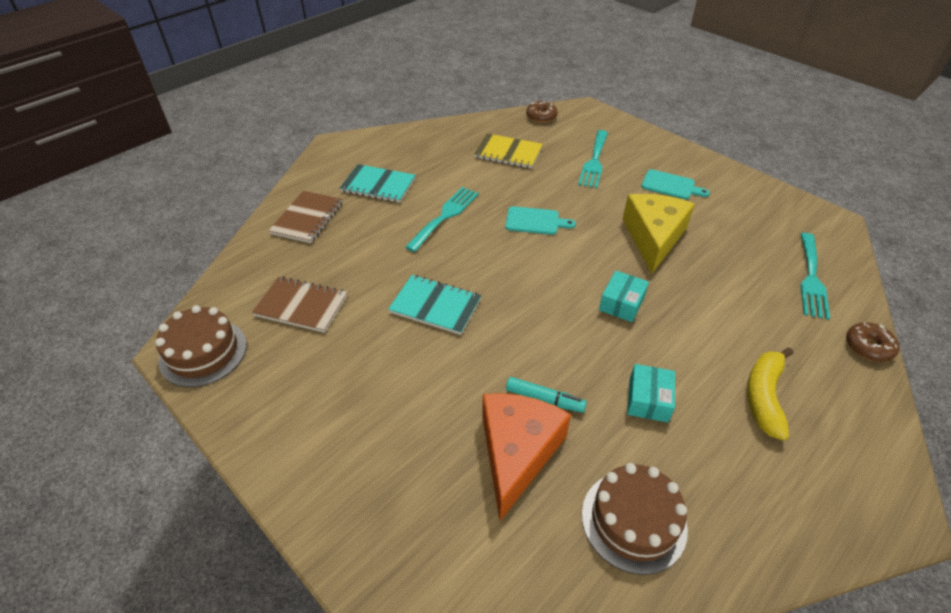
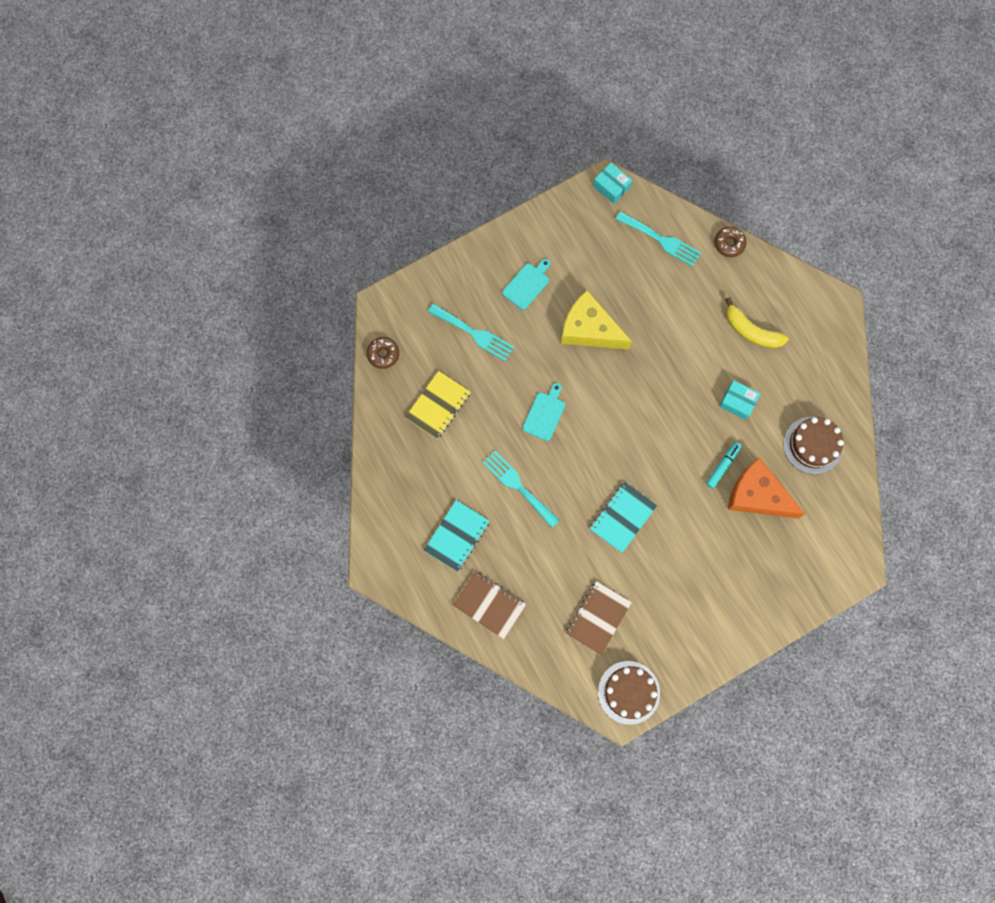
camera: 75 degrees left, 30 degrees up
(621, 303) = (652, 383): turquoise box -> turquoise box (611, 186)

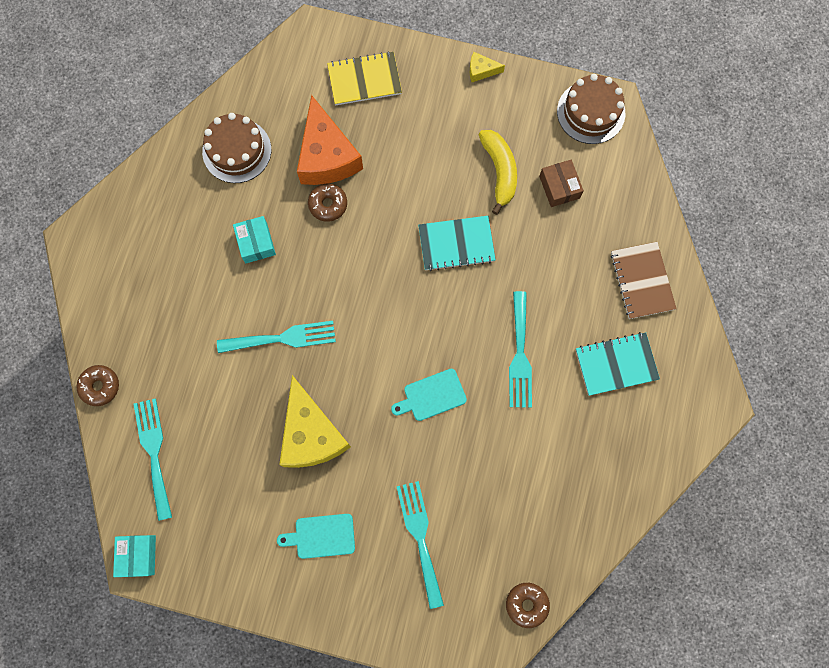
camera: 135 degrees left, 0 degrees up
(438, 405) = (521, 500): yellow notebook -> yellow notebook (364, 80)
(598, 618) = (559, 187): brown notebook -> brown box
(661, 364) = (283, 338): none -> turquoise fork
(723, 466) = (328, 204): turquoise marker -> brown donut
(726, 651) = (481, 71): none -> yellow cheese
(751, 331) = (174, 290): yellow banana -> yellow banana (499, 171)

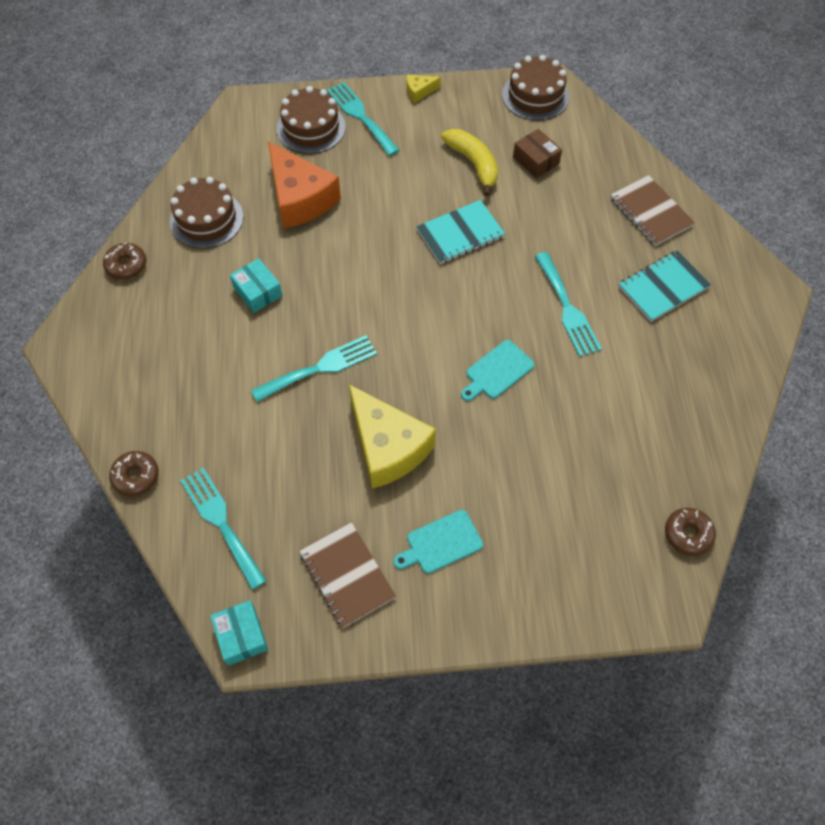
camera: 20 degrees left, 15 degrees down
(236, 536) = (347, 575): none -> brown notebook
(328, 204) = (318, 238): brown donut -> brown donut (126, 265)
(364, 80) = (311, 128): yellow notebook -> brown cake
(420, 537) = (546, 507): turquoise fork -> turquoise fork (360, 116)

